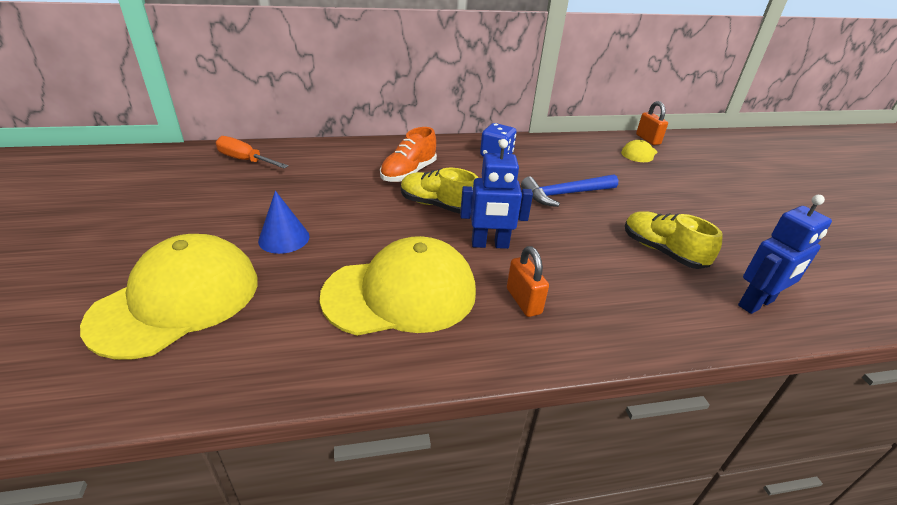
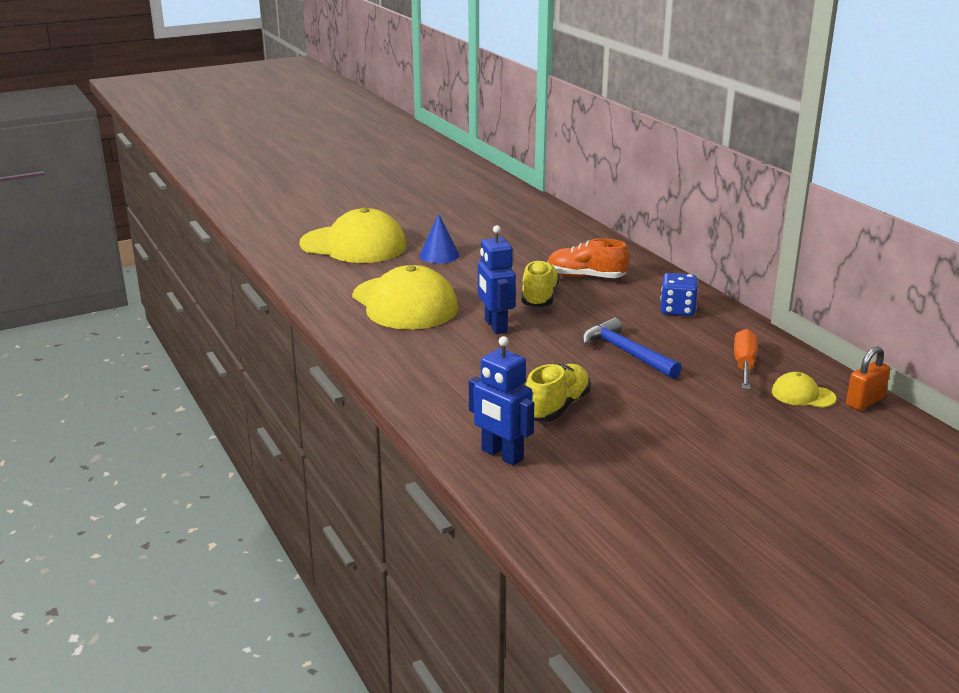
camera: 75 degrees right, 10 degrees down
(245, 160) = (536, 217): orange screwdriver -> orange screwdriver (744, 365)
(523, 301) = (426, 347): orange padlock -> none

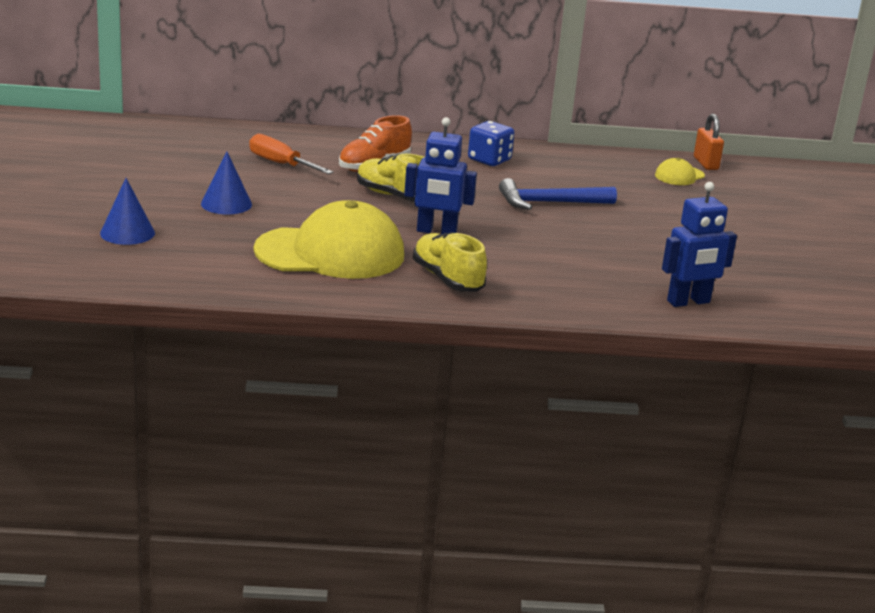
camera: 65 degrees left, 0 degrees up
(353, 245) = (127, 233): yellow cap -> blue cone
(556, 407) = (623, 257): yellow shoe -> yellow shoe (447, 279)
(744, 365) = (614, 175): orange screwdriver -> orange screwdriver (281, 164)

